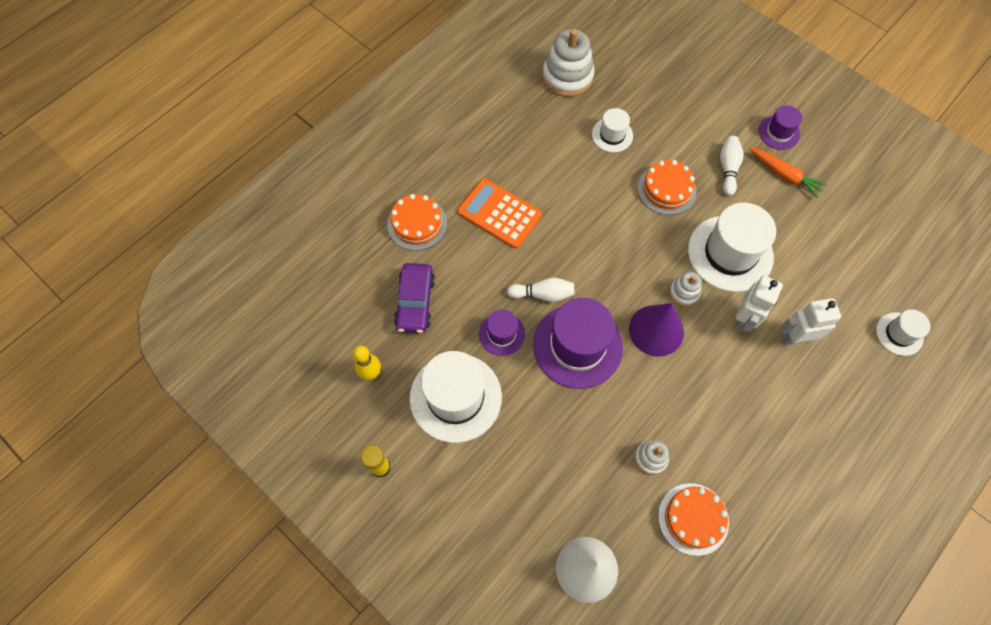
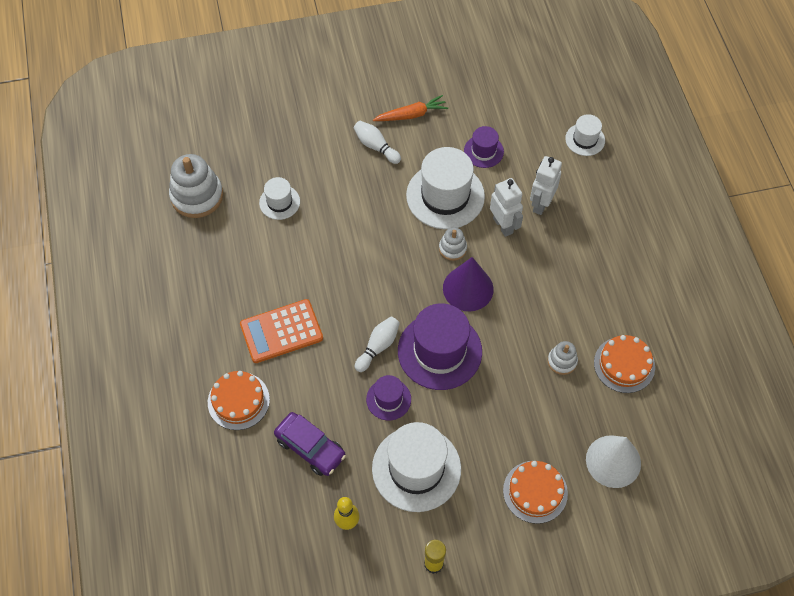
camera: 55 degrees left, 5 degrees down
(666, 189) = (359, 199): orange cake -> orange cake (535, 491)
(779, 132) = (373, 92): purple hat -> purple hat (483, 151)

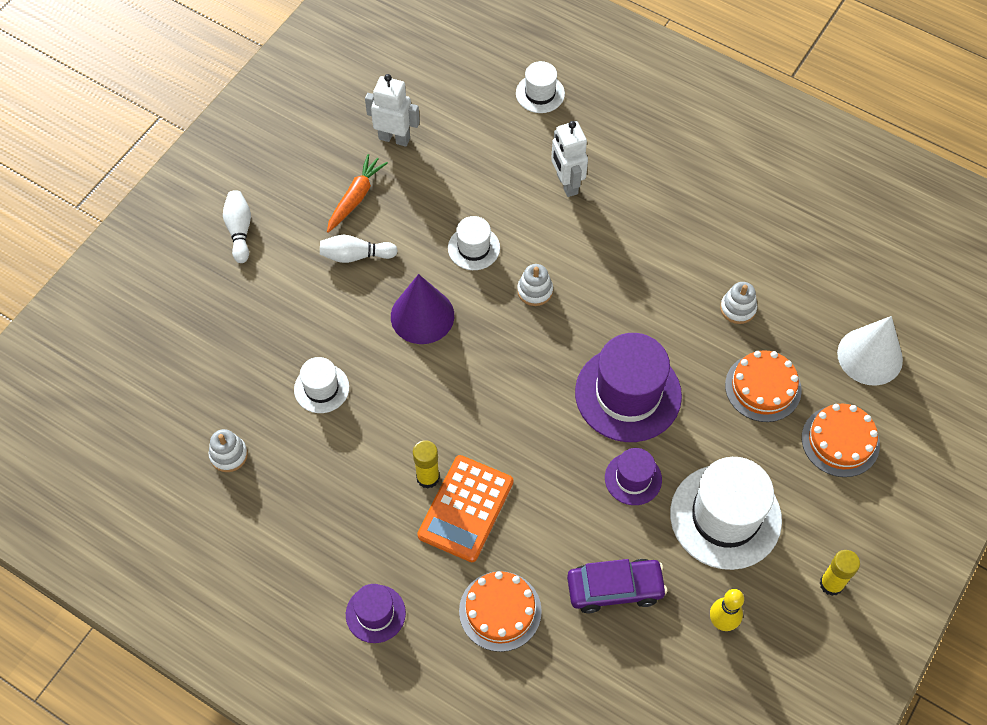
camera: 45 degrees left, 0 degrees up
(197, 196) = (229, 455): white stacking toy -> white stacking toy, size x0.52
(280, 297) = (428, 477): none -> yellow glue stick
(378, 346) = (570, 440): white bowling pin -> white bowling pin (239, 230)
(445, 196) = (474, 248): white hat -> white hat, size x0.52
(468, 288) = (589, 315): purple cone -> purple cone (422, 316)
(483, 151) = (462, 177): purple hat -> purple hat (375, 613)
(503, 225) = (556, 231): white robot -> white robot (394, 138)
(624, 364) = (789, 266): orange cake -> orange cake (763, 387)

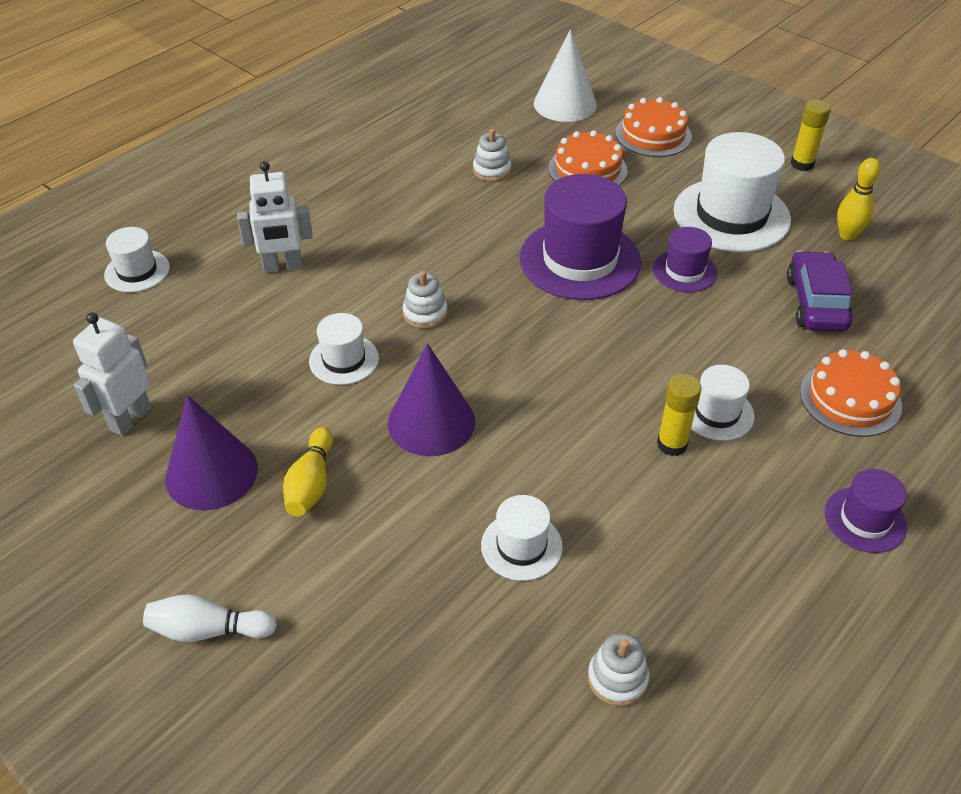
camera: 80 degrees left, 15 degrees down
(355, 197) = (211, 473): orange carrot -> purple cone
(355, 255) = (311, 483): white bowling pin -> yellow bowling pin
(466, 509) = (717, 413): orange calculator -> white hat

